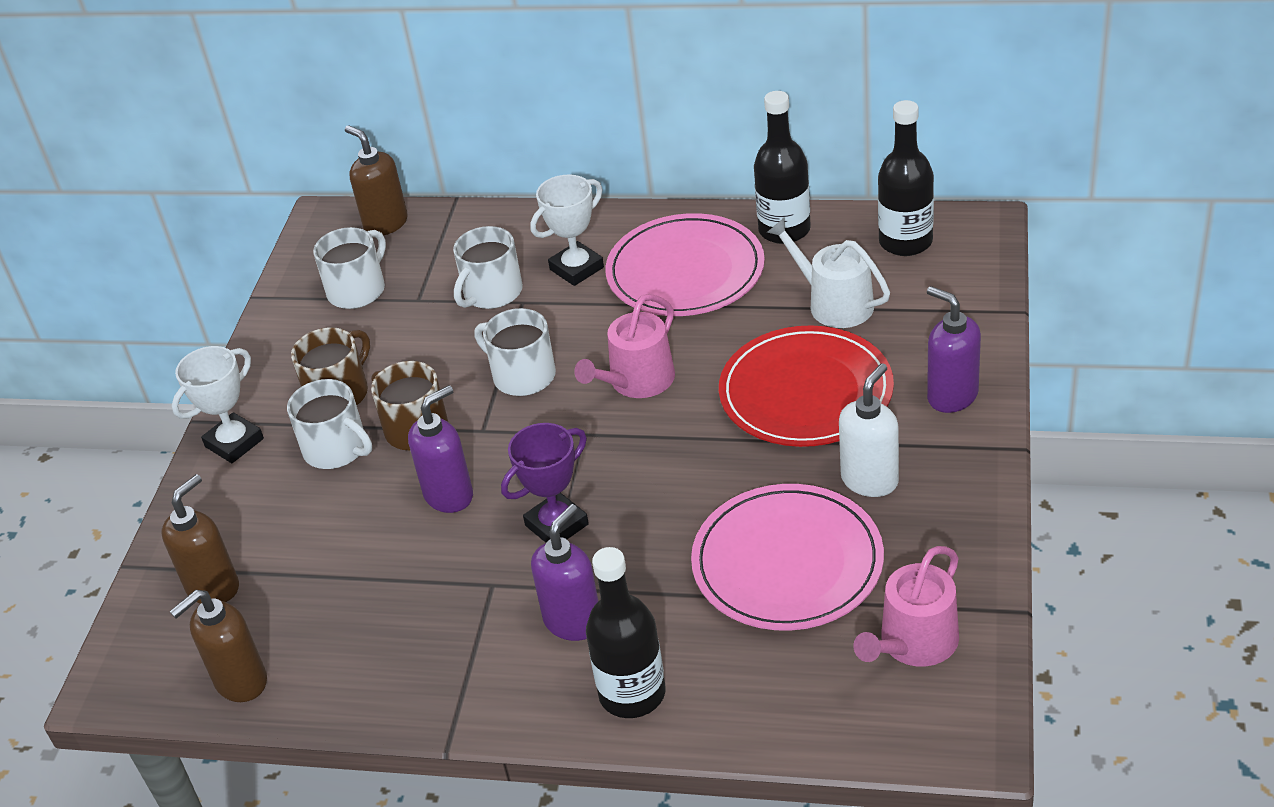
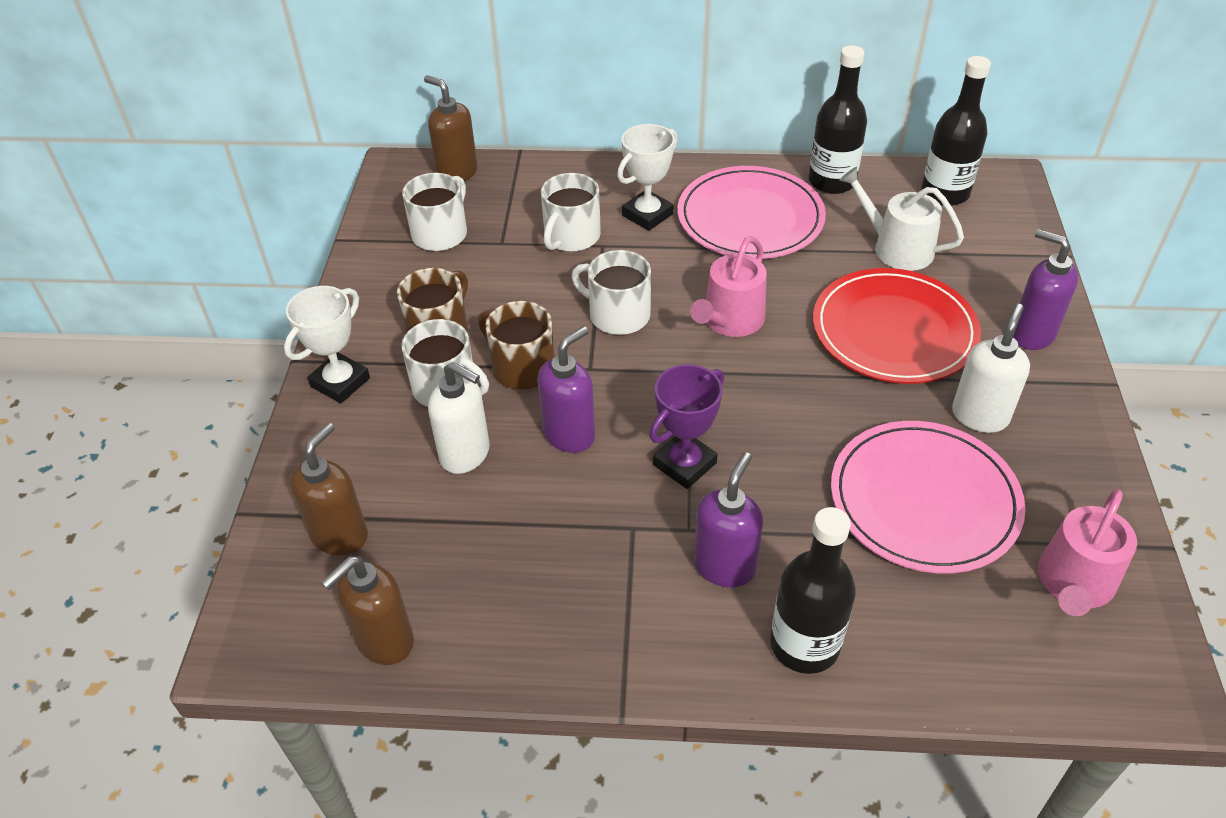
camera: 10 degrees left, 5 degrees up
(344, 513) = (465, 454): none -> white soap dispenser

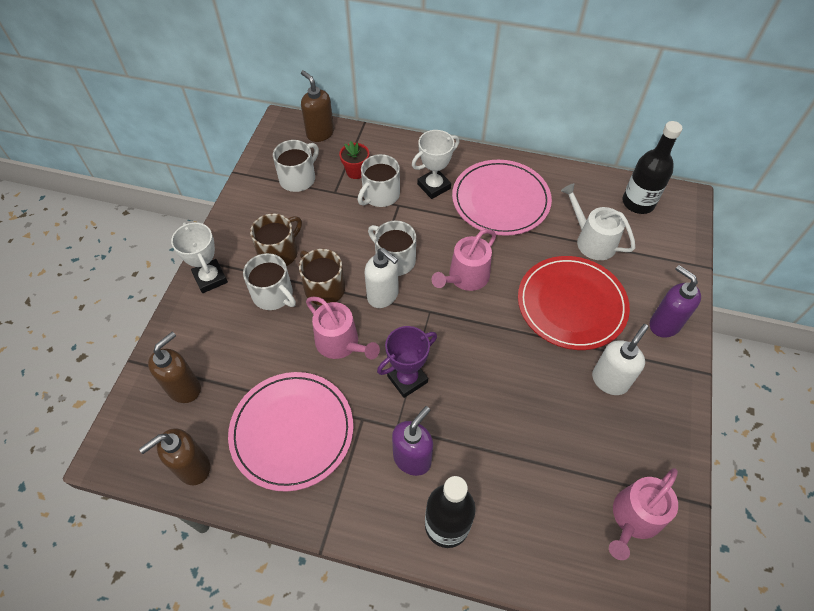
camera: 10 degrees right, 10 degrees up
(340, 382) = (210, 278): white trophy -> white trophy turned 75 degrees counterclockwise
(465, 454) = (273, 345): white soap dispenser -> white soap dispenser (383, 296)
(526, 213) = (356, 172): none -> red flower pot
(569, 434) = (341, 343): purple soap dispenser -> pink watering can
(831, 182) = (563, 181): black bottle -> none
(924, 500) = (554, 436): pink plate -> pink plate (292, 431)

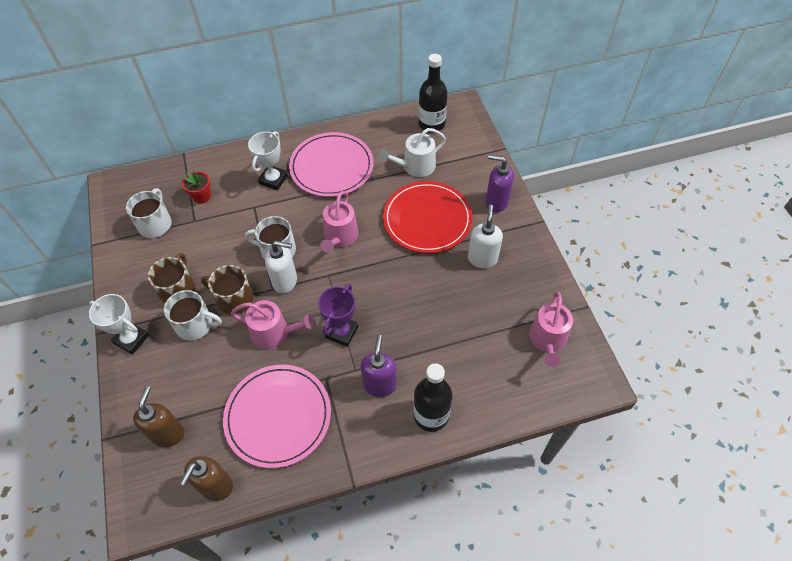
camera: 30 degrees left, 0 degrees up
(320, 133) = (150, 179): brown soap dispenser -> none
(380, 195) = (234, 206): white mug -> none
(592, 240) = (415, 166): white watering can -> white watering can turned 45 degrees counterclockwise

